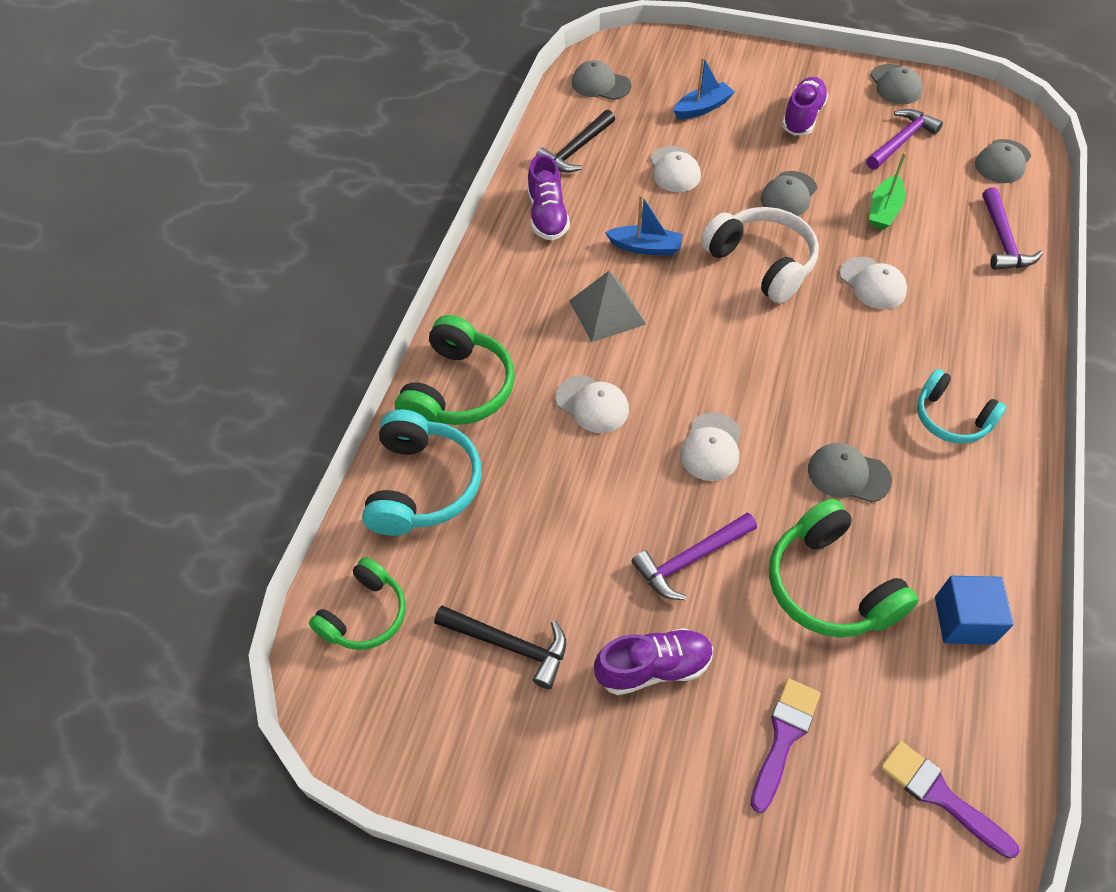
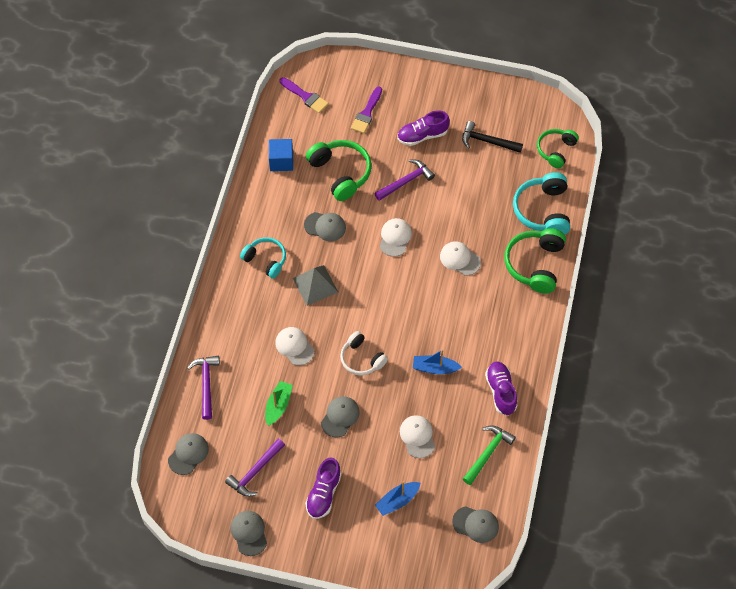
camera: 175 degrees right, 5 degrees up
(576, 150) = (487, 453): black hammer -> green hammer
(607, 312) = (456, 319): grey pyramid -> grey pyramid (315, 285)
(761, 263) = (361, 359): white headphones -> white headphones, size x0.66

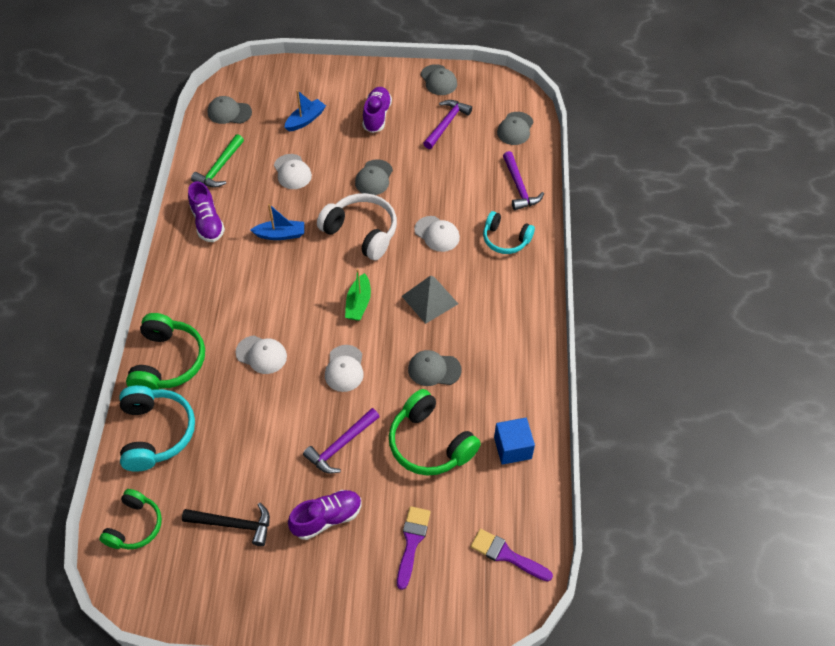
camera: 170 degrees right, 5 degrees down
(265, 260) = (495, 319): turquoise headphones -> turquoise headphones (505, 239)
(278, 406) = (439, 179): green boat -> green boat (358, 303)
(361, 359) = (361, 232): white headphones -> white headphones, size x1.52

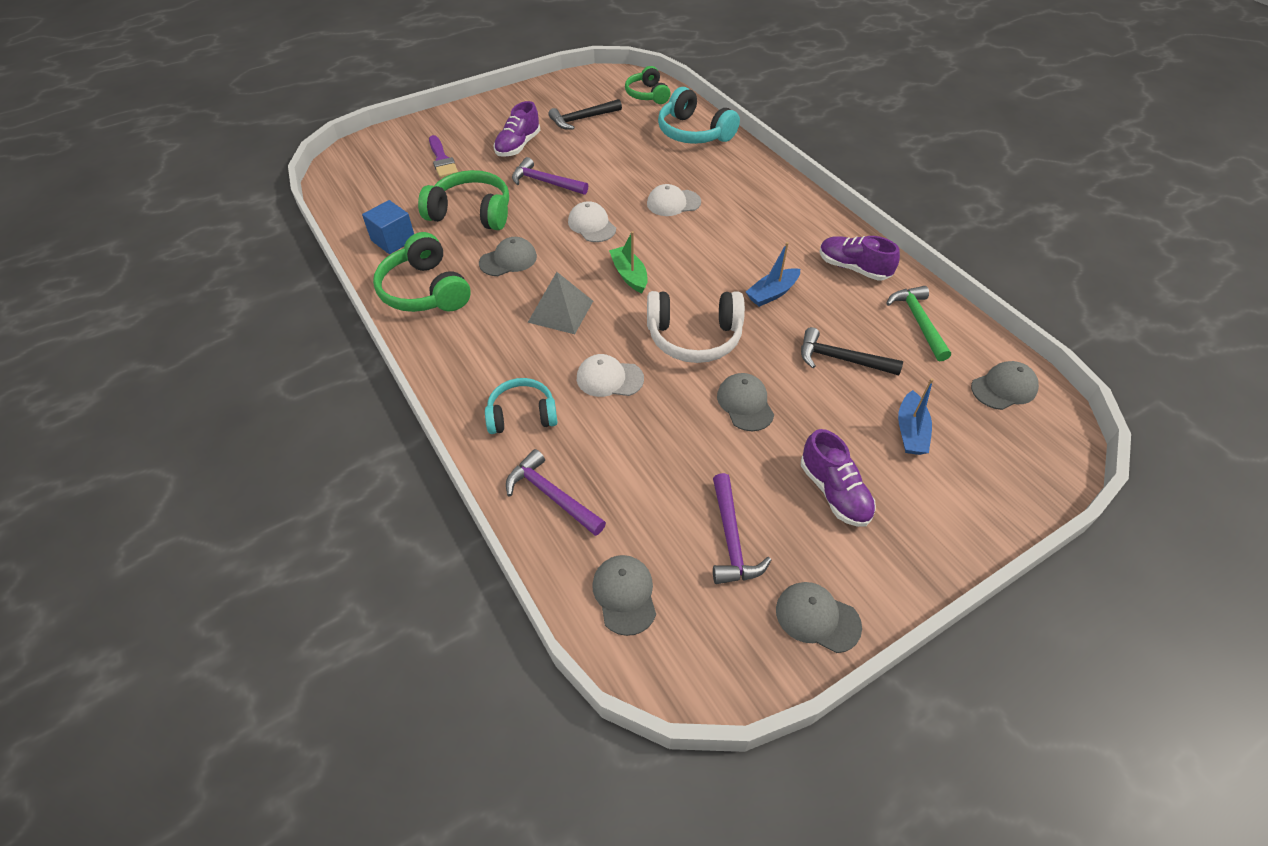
camera: 145 degrees right, 5 degrees down
(168, 362) = (740, 167): green headphones -> green headphones (425, 290)
(292, 172) = (841, 359): white cap -> black hammer
(341, 445) = (545, 182): purple hammer -> purple hammer turned 75 degrees counterclockwise
(506, 555) = (360, 182): purple brush -> none

